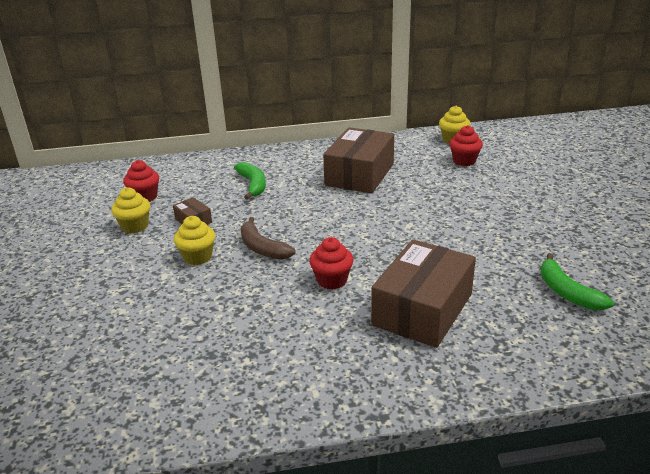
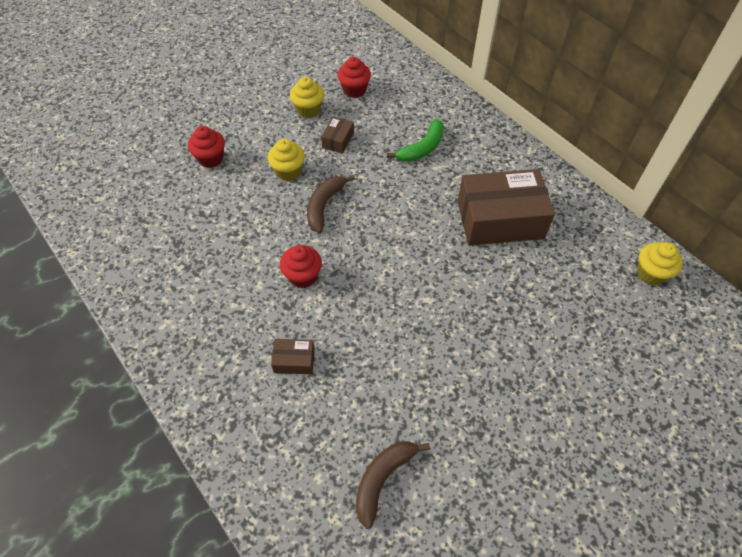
camera: 60 degrees right, 25 degrees up
(422, 309) = (294, 360): brown box -> brown box, size x0.43
(464, 161) = (602, 303): red cupcake -> red cupcake (211, 159)
(567, 292) = (382, 479): green banana -> brown banana

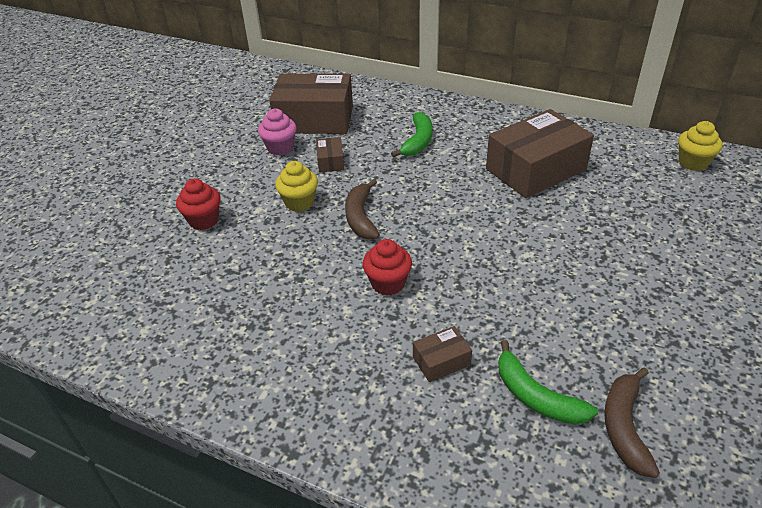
camera: 25 degrees left, 15 degrees down
(308, 110) = (280, 148): yellow cupcake -> pink cupcake
(339, 423) = (536, 396): none -> green banana
(354, 90) = (314, 119): red cupcake -> brown box

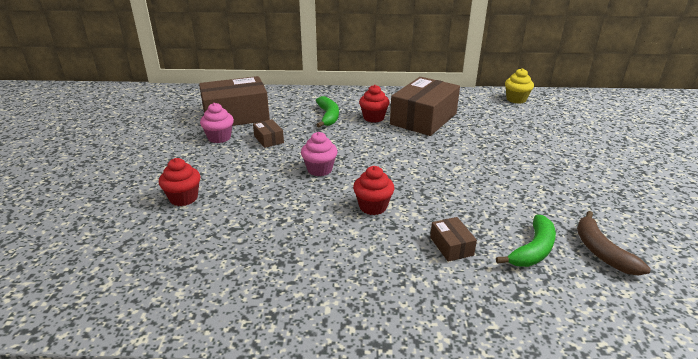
camera: 25 degrees left, 10 degrees down
(299, 202) = (262, 170): yellow cupcake -> none
(361, 217) = (319, 169): brown banana -> pink cupcake
(441, 361) = (451, 246): brown box -> brown box turned 60 degrees counterclockwise
(472, 155) = (373, 118): none -> red cupcake
(536, 396) = (533, 250): green banana -> green banana turned 75 degrees counterclockwise

